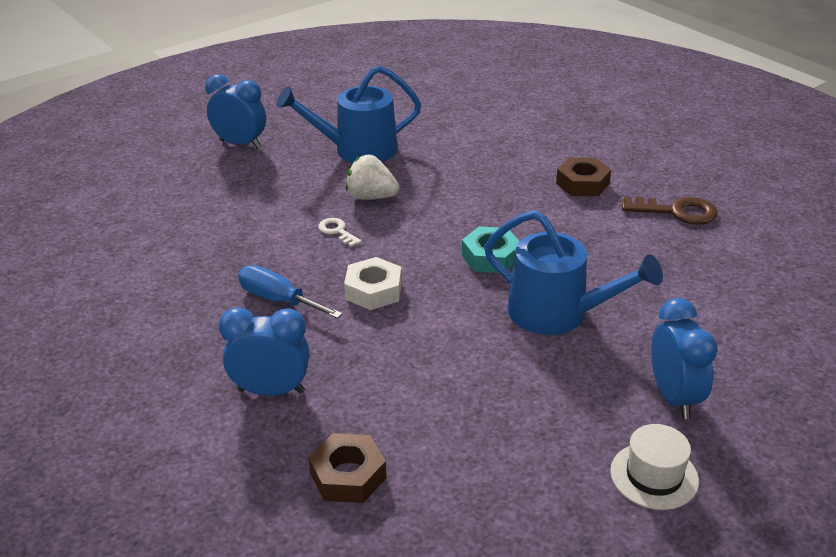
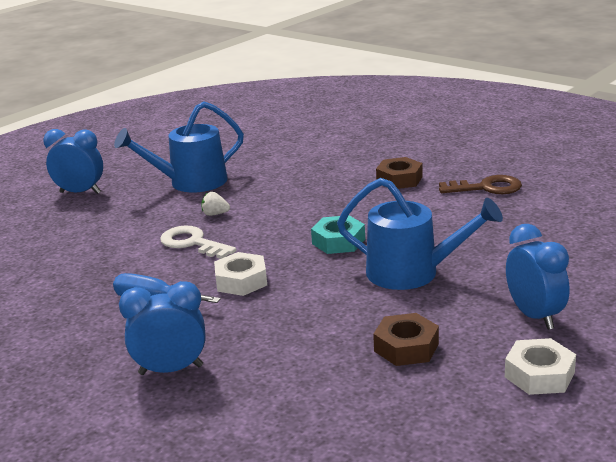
camera: 10 degrees left, 10 degrees down
(337, 231) = (192, 243): white key -> white key, size x1.72
(348, 475) = (266, 421): brown nut -> brown nut (406, 347)
(371, 197) = (215, 214): white strawberry -> white strawberry, size x0.58
(654, 476) = (539, 374): white hat -> white nut

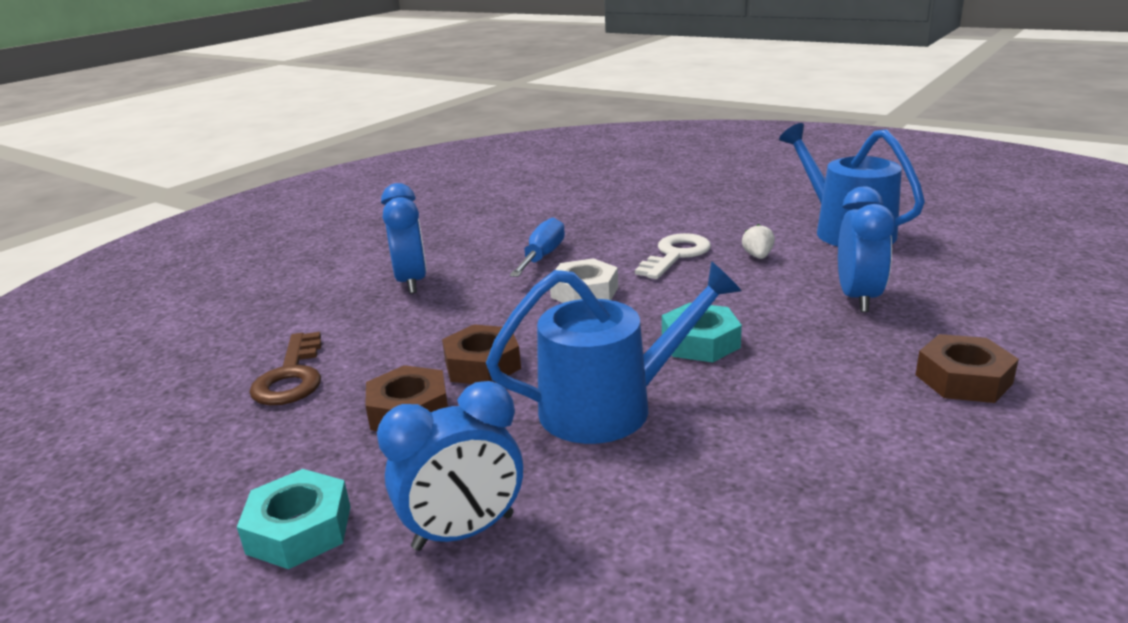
camera: 85 degrees right, 0 degrees up
(80, 193) = (786, 186): blue clock -> blue clock (858, 298)
(346, 321) = (482, 365): none -> brown nut
(411, 273) = (609, 407): blue watering can -> blue watering can turned 120 degrees counterclockwise
(486, 188) = (991, 484): brown key -> brown key (291, 376)
(539, 374) = (299, 529): white nut -> turquoise nut

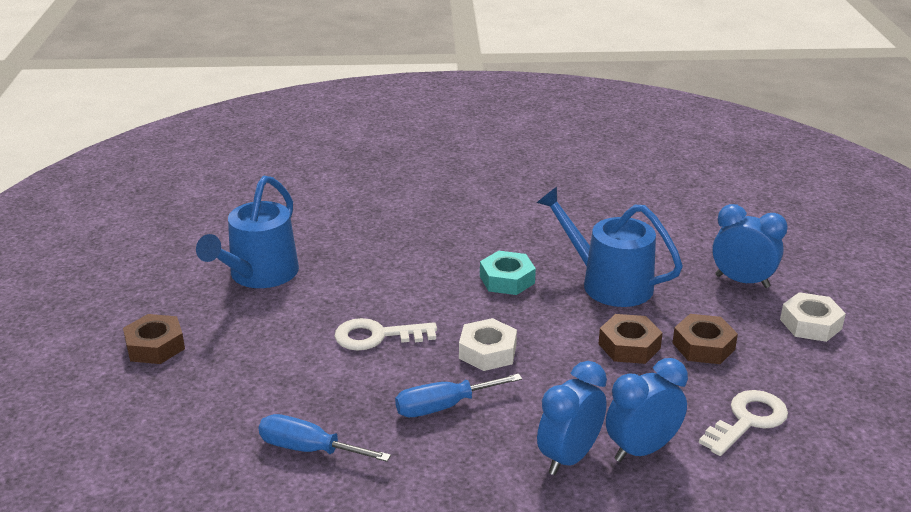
camera: 130 degrees left, 5 degrees up
(291, 376) = (747, 420): brown key -> white key
(299, 529) = (810, 324): turquoise nut -> white nut
(570, 210) = (309, 449): none -> blue screwdriver
(758, 256) = (347, 298): white strawberry -> none
(858, 298) = (388, 245): blue clock -> blue clock (642, 450)
(963, 379) = (460, 201): brown nut -> brown nut (155, 346)

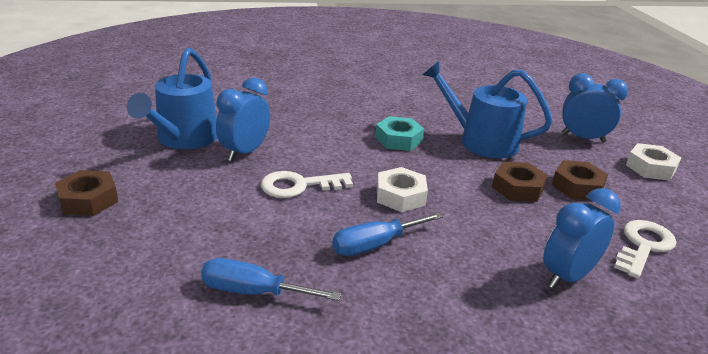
camera: 10 degrees left, 0 degrees up
(569, 457) = (506, 287): blue clock -> blue clock (245, 152)

